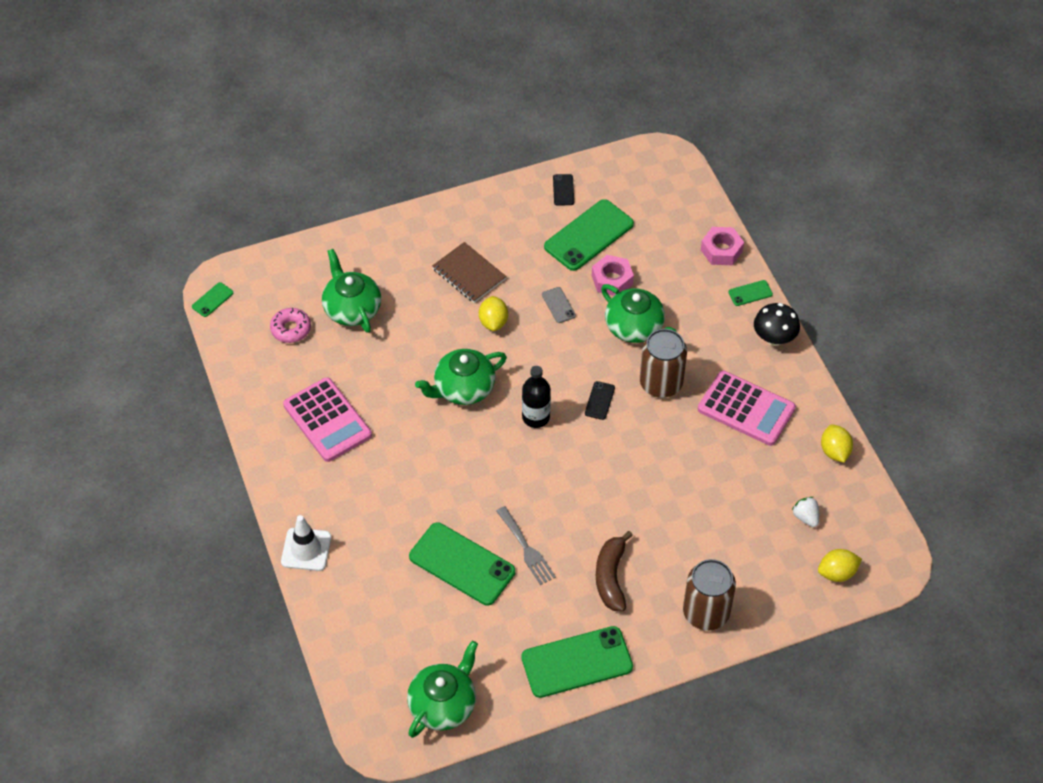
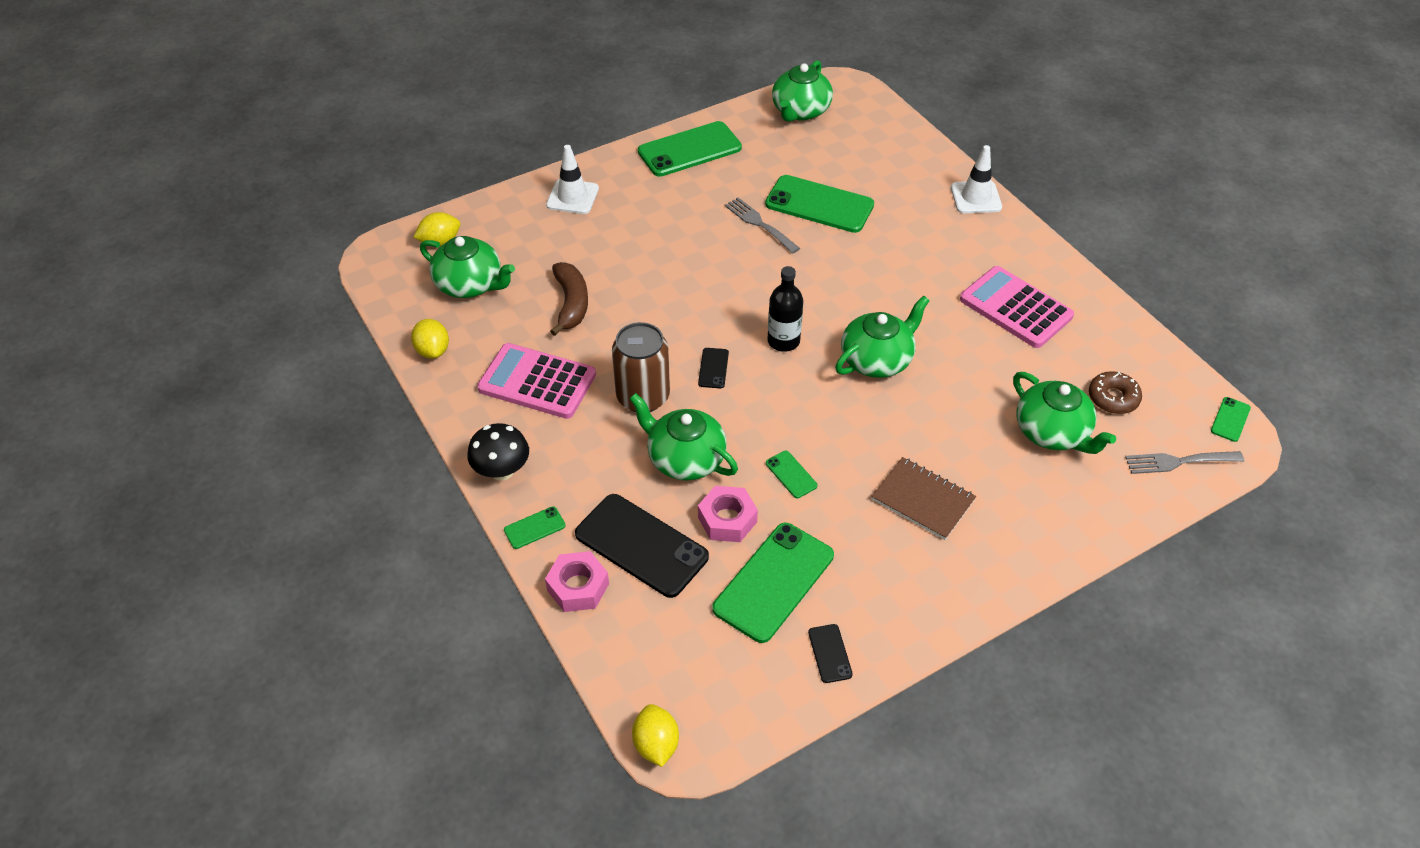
camera: 170 degrees right, 5 degrees down
(271, 274) = (1178, 462): none -> grey fork
(291, 329) = (1113, 398): pink donut -> brown donut
(493, 322) = (868, 441): yellow lemon -> yellow lemon (656, 744)
(558, 305) = (791, 474): grey phone -> green phone
(611, 577) = (669, 212): brown banana -> brown banana (571, 303)
(675, 271) = (641, 545): none -> black phone
(706, 612) = (572, 197): brown can -> white traffic cone
(805, 517) = (470, 284): white strawberry -> green teapot

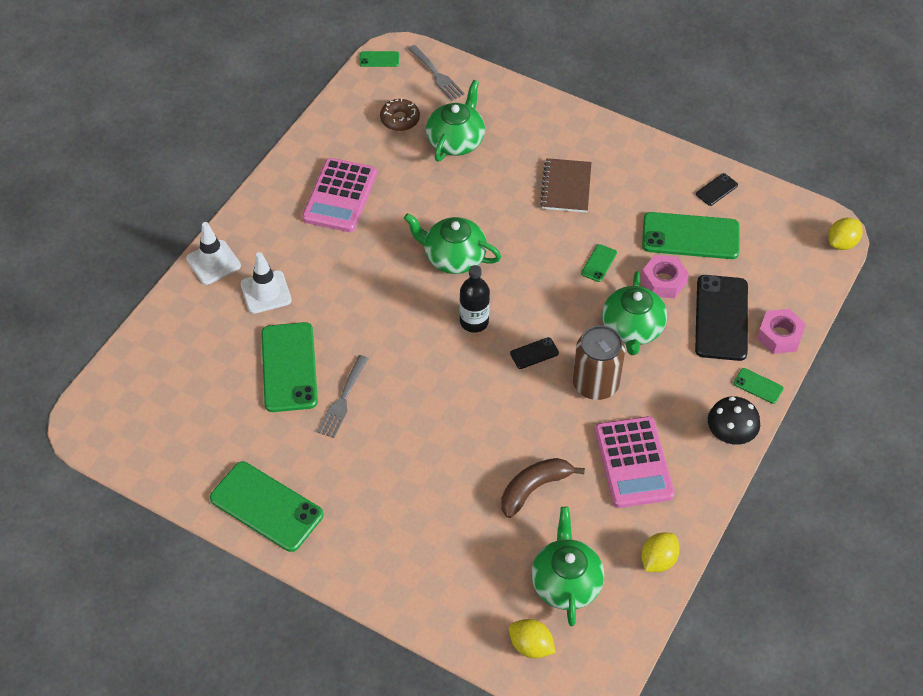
camera: 120 degrees left, 5 degrees up
(572, 197) = (397, 569): white traffic cone -> white traffic cone (266, 292)
(800, 111) = (150, 442): green teapot -> none

